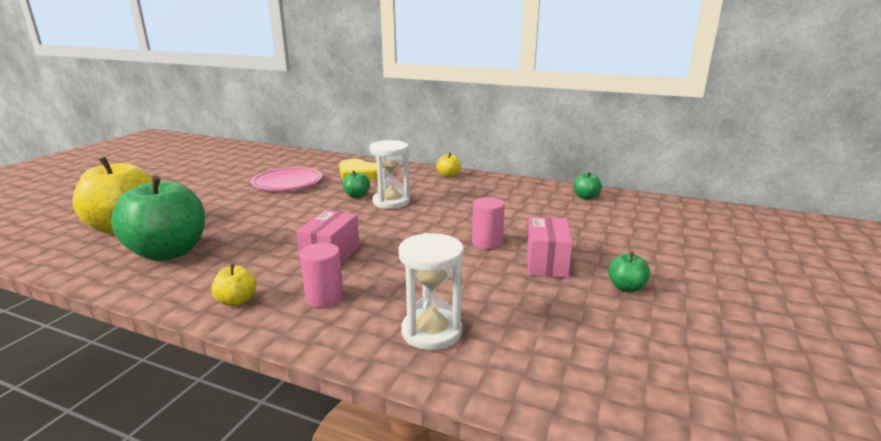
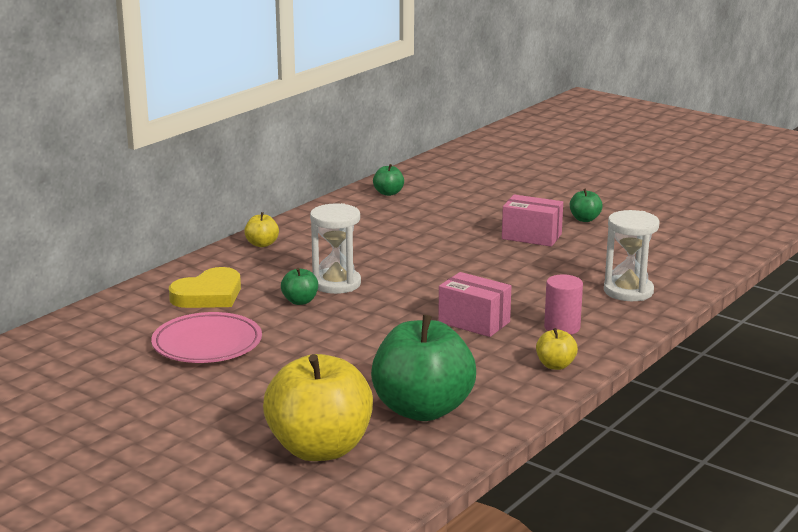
camera: 75 degrees left, 0 degrees up
(487, 242) = (478, 252): pink cylinder -> none

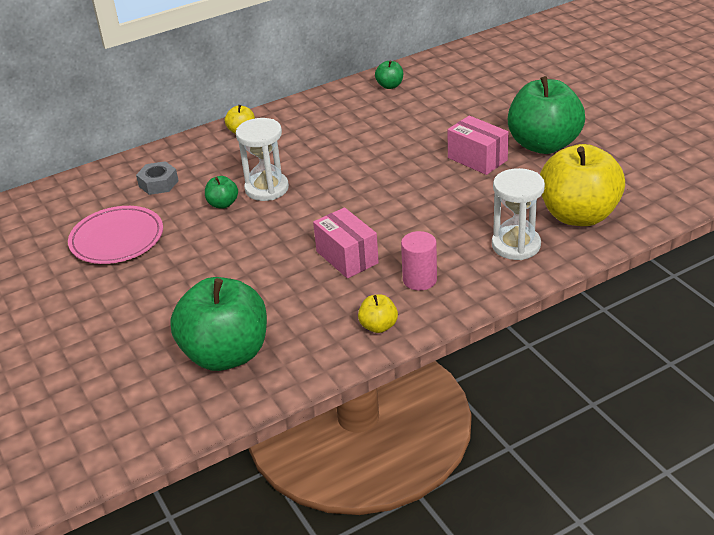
camera: 25 degrees right, 15 degrees up
(208, 295) = (158, 183): yellow heart -> grey nut
(320, 449) = (113, 380): yellow apple -> yellow apple (578, 215)
(585, 219) = (543, 145): green apple -> green apple, size x2.35

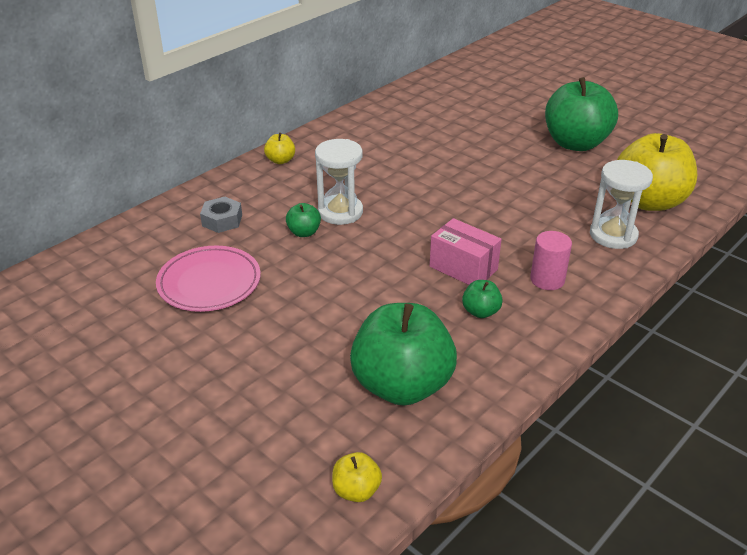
camera: 20 degrees left, 0 degrees up
(378, 326) = (538, 331): yellow apple -> yellow apple (356, 490)
(390, 86) = (401, 105): green apple -> green apple (480, 312)
(477, 159) = (525, 162): pink box -> none

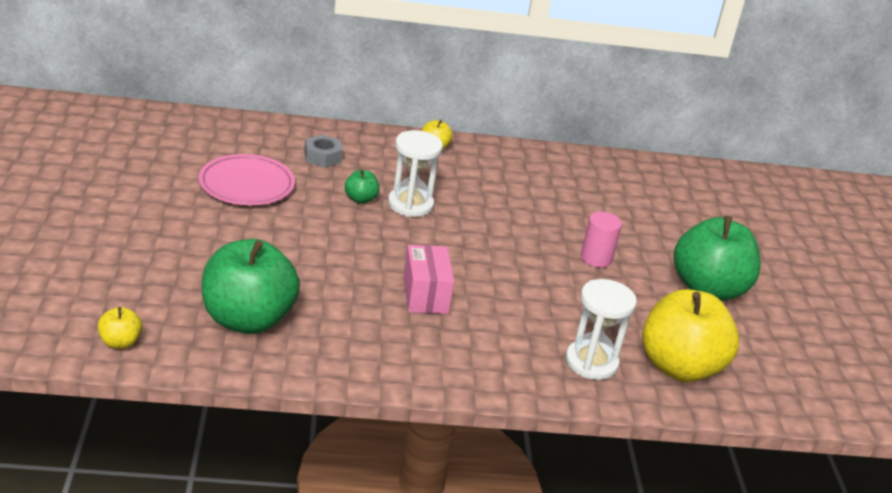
camera: 40 degrees right, 5 degrees down
(480, 312) = (381, 325): green apple -> none
(547, 280) = (472, 346): pink cylinder -> pink cylinder (596, 258)

